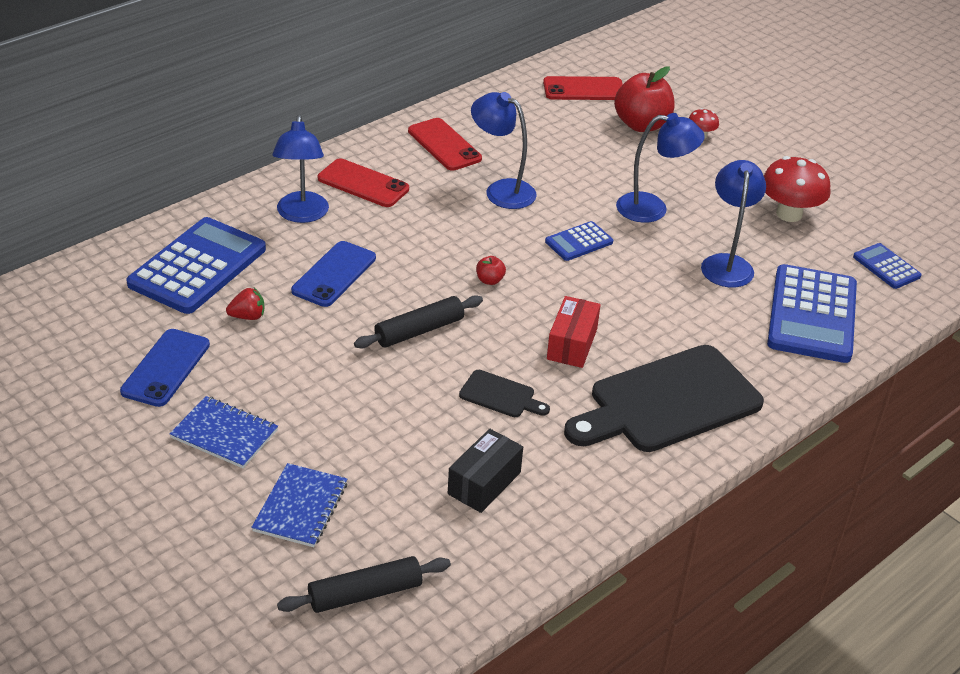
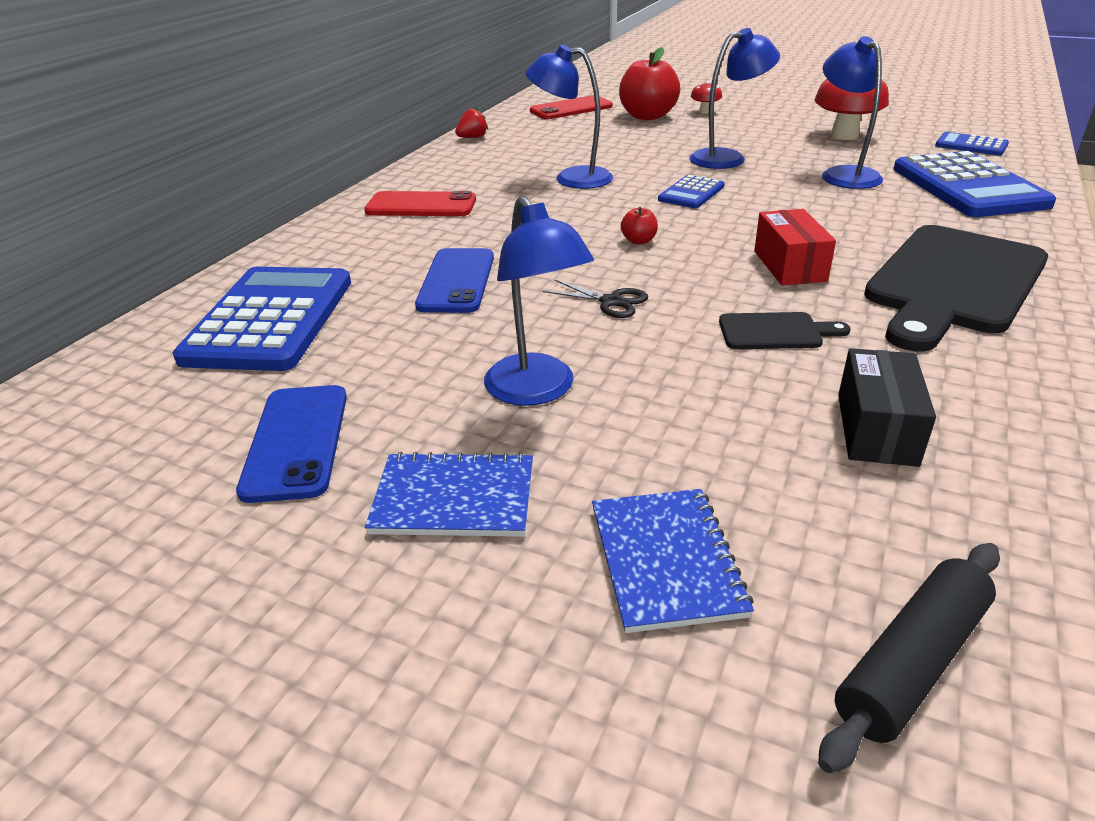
camera: 20 degrees left, 5 degrees down
(248, 316) = (378, 349): red strawberry -> red strawberry (472, 138)
(302, 215) = (371, 243): blue lamp -> blue lamp (537, 391)
(419, 331) = (610, 302): black rolling pin -> black scissors
(444, 145) = (480, 163): red phone -> none

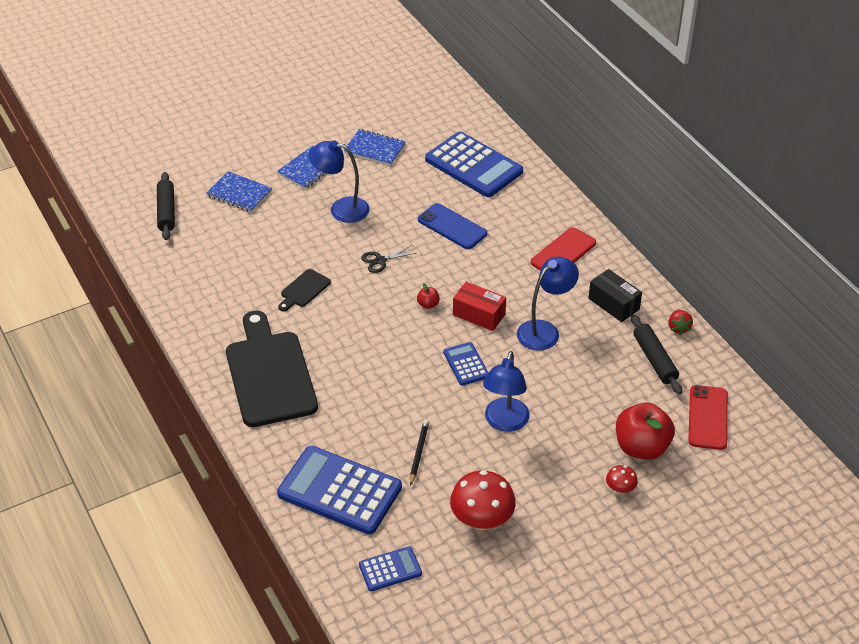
camera: 125 degrees right, 10 degrees up
(296, 442) = (374, 149): blue phone -> blue notebook
(532, 135) = (655, 359): none -> black rolling pin
(789, 266) = (345, 335): red box -> red box (479, 315)
(843, 174) = (419, 453): blue lamp -> black pencil
(876, 429) = (229, 270): black box -> black box (613, 304)

